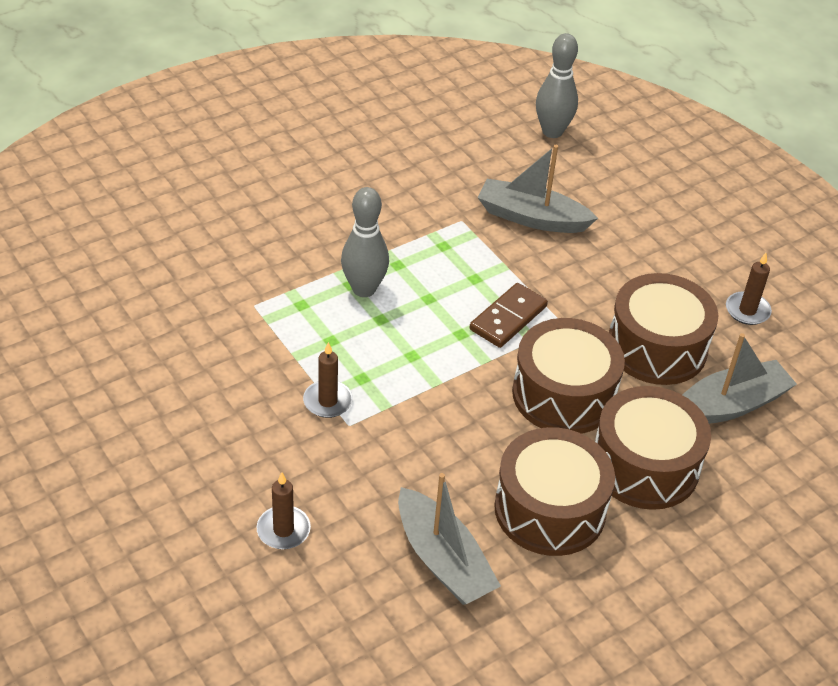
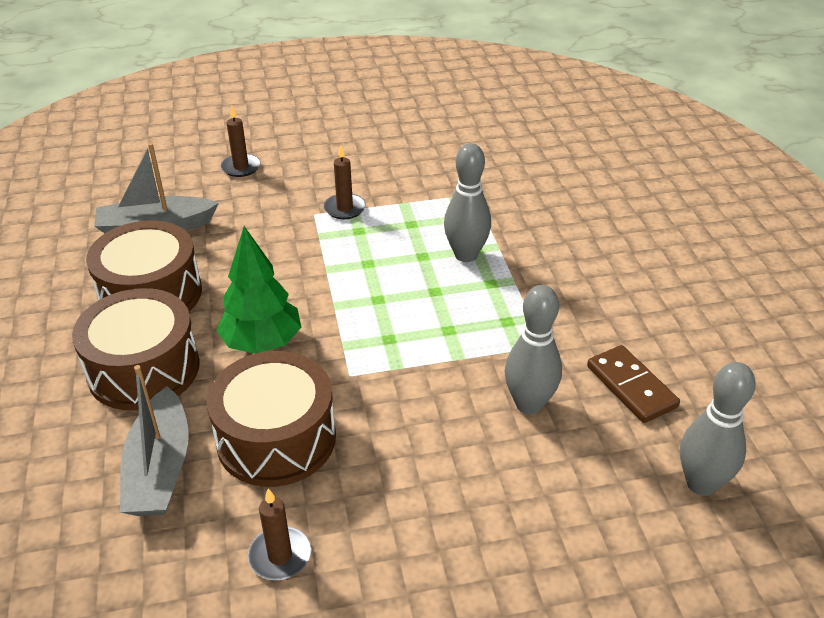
camera: 115 degrees right, 5 degrees down
(508, 318) = (381, 336): brown domino -> brown domino (631, 386)
(531, 218) = (529, 404): grey boat -> grey bowling pin
(563, 394) = (262, 343): brown drum -> green tree

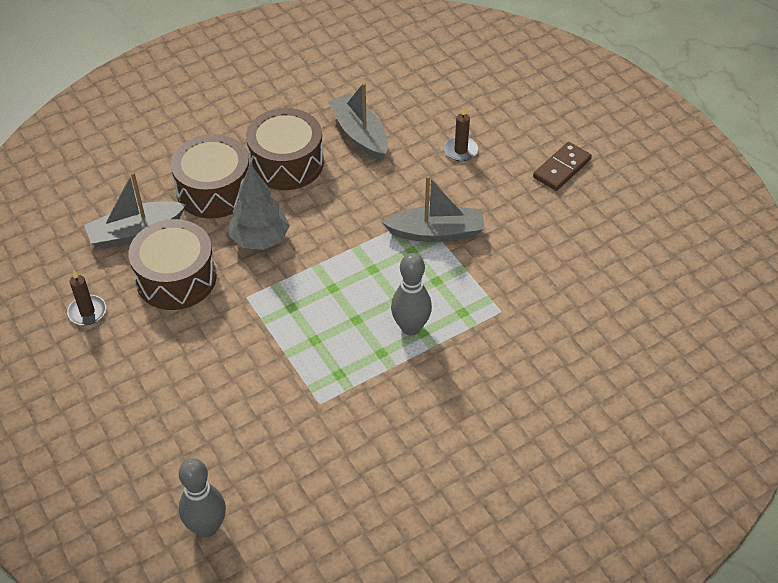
camera: 70 degrees right, 10 degrees up
(262, 343) = (260, 239): green tree -> grey tree
(345, 208) = (436, 232): brown candle -> grey boat
(529, 404) = (252, 407): grey bowling pin -> none
(631, 386) = (293, 469): brown domino -> brown domino (562, 168)

